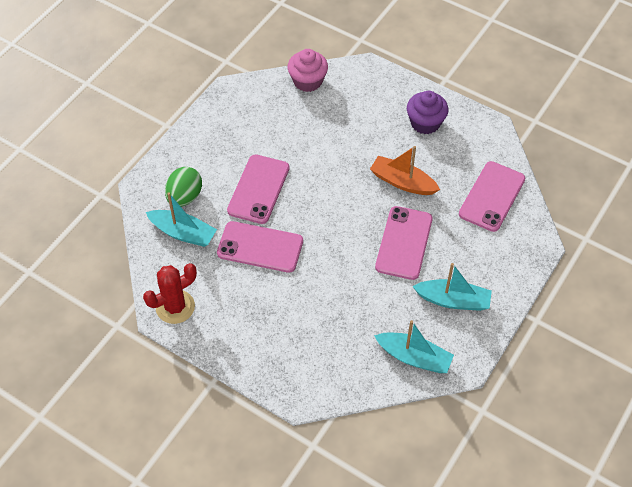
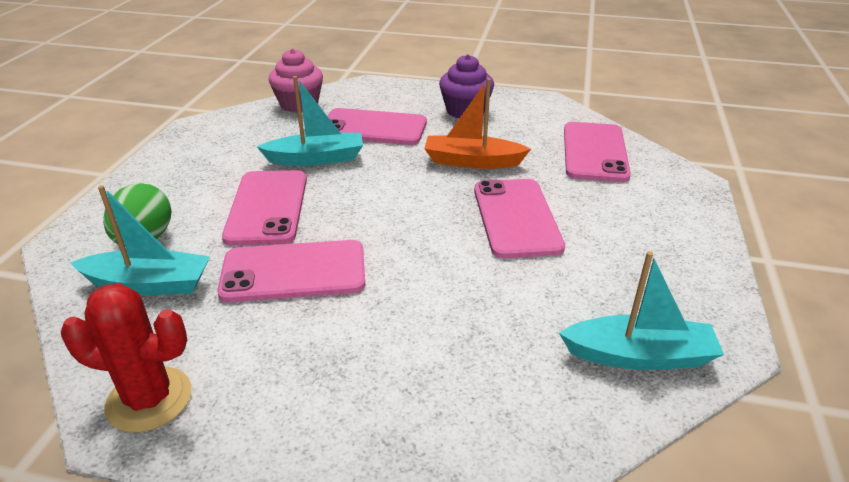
camera: 20 degrees left, 20 degrees down
(175, 307) = (149, 399): red cactus -> red cactus turned 60 degrees clockwise
(350, 126) = (373, 128): none -> pink phone
(453, 300) = (636, 264): turquoise boat -> turquoise boat (316, 159)

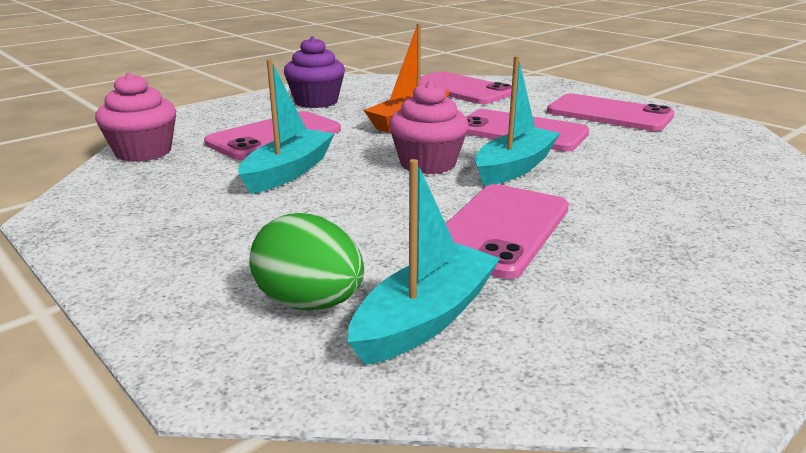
camera: 55 degrees left, 10 degrees down
(149, 399) = (674, 359): red cactus -> none
(267, 207) = (350, 215): pink phone -> pink phone (609, 114)
(388, 202) = (428, 164): none -> pink cupcake
(639, 356) = (731, 147): turquoise boat -> turquoise boat (514, 167)

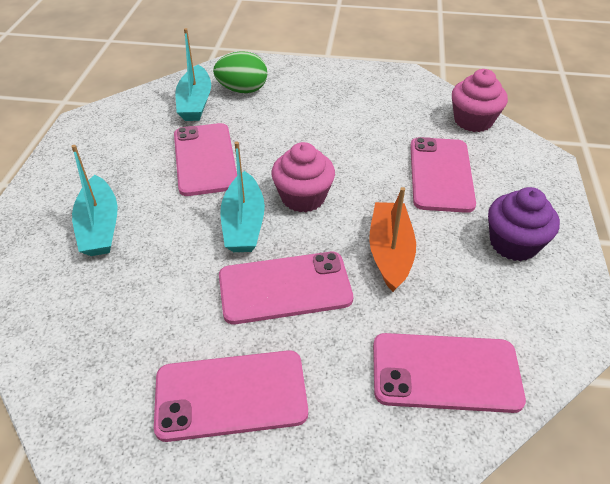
camera: 140 degrees right, 20 degrees up
(288, 172) = (368, 147): turquoise boat -> turquoise boat (100, 227)

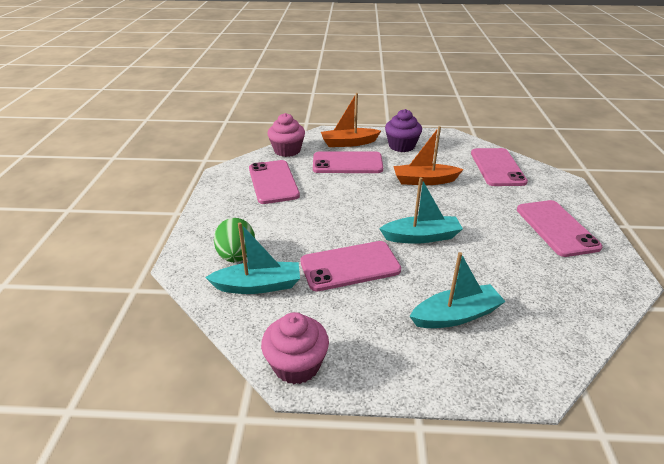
camera: 95 degrees left, 10 degrees down
(285, 288) = (471, 215): pink phone -> pink phone (273, 182)
(303, 197) = (385, 213): pink cupcake -> pink cupcake (296, 365)
(511, 181) = (348, 143): none -> orange boat

